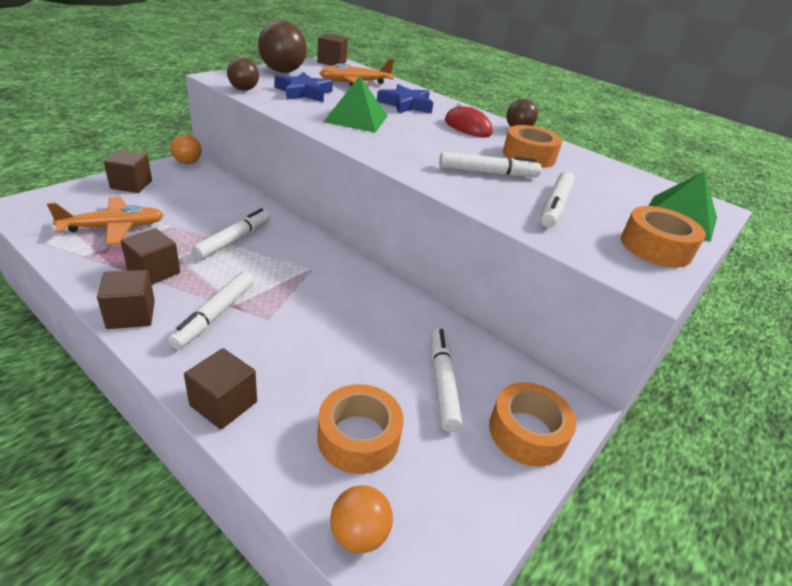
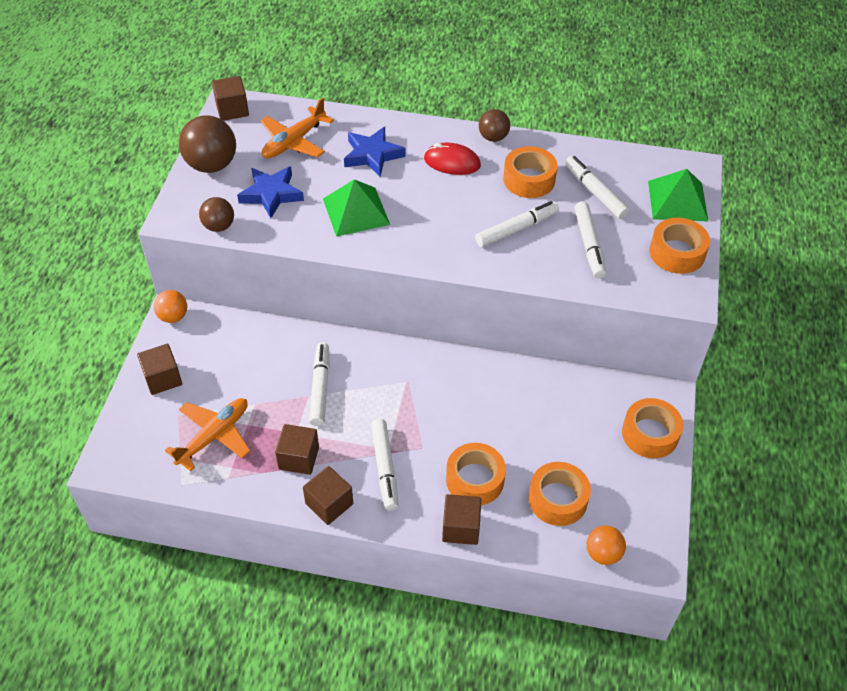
camera: 25 degrees left, 15 degrees up
(287, 369) = (475, 479): none -> orange tape
(442, 383) = (577, 428): white marker -> white marker (595, 192)

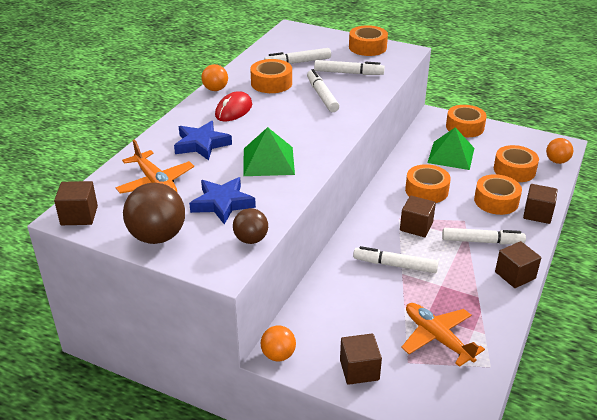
camera: 75 degrees left, 15 degrees down
(299, 458) = (468, 287): brown cube -> brown cube (416, 226)
(473, 403) = (426, 190): none -> orange tape
(493, 137) = (215, 89): brown ball -> orange ball
(677, 201) = (320, 39): green pyramid -> green pyramid (451, 155)

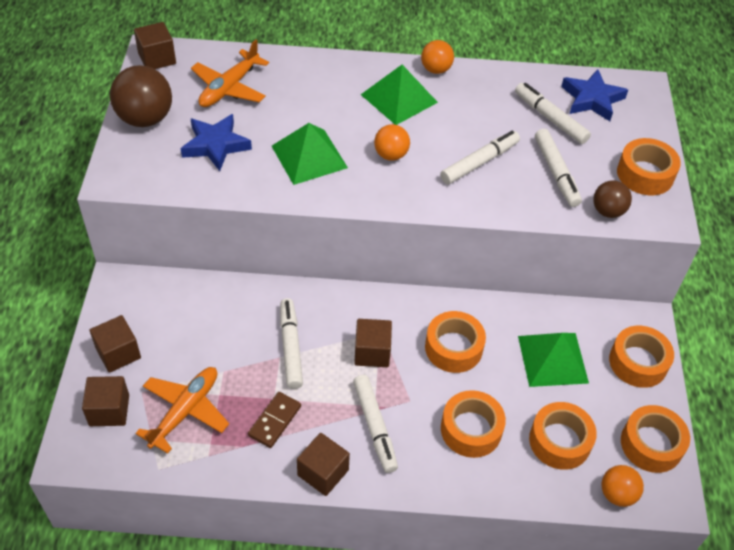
camera: 65 degrees right, 15 degrees up
(201, 144) = (315, 96): blue star -> blue star (592, 99)
(233, 110) = (399, 98): red mouse -> green pyramid
(251, 239) = (165, 184): brown ball -> brown ball (608, 211)
(271, 83) = (481, 110): orange tape -> orange tape (651, 444)
(278, 355) = (118, 284): orange ball -> orange ball (391, 155)
(462, 289) = (274, 421): none -> brown domino
(537, 214) = (466, 483): brown cube -> brown cube (109, 410)

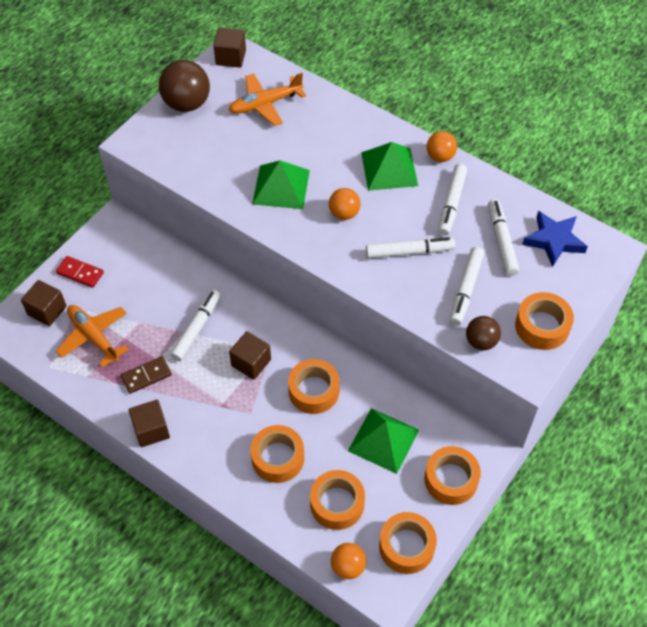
camera: 35 degrees right, 5 degrees up
(118, 353) = (80, 273): brown cube -> red domino
(185, 411) = (94, 337): orange plane -> orange plane turned 105 degrees counterclockwise
(215, 145) = (220, 147): blue star -> none
(375, 427) = (211, 418): white marker -> white marker (451, 203)

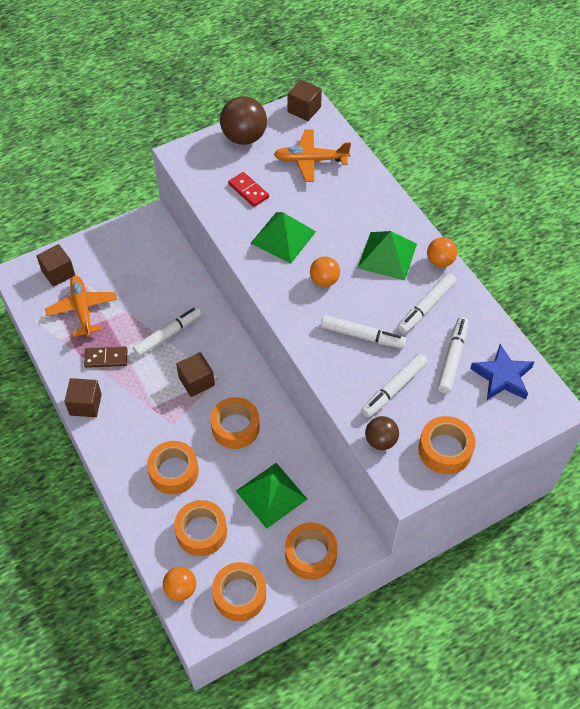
camera: 25 degrees right, 0 degrees up
(80, 273) = (100, 252): red domino -> red domino (248, 191)

